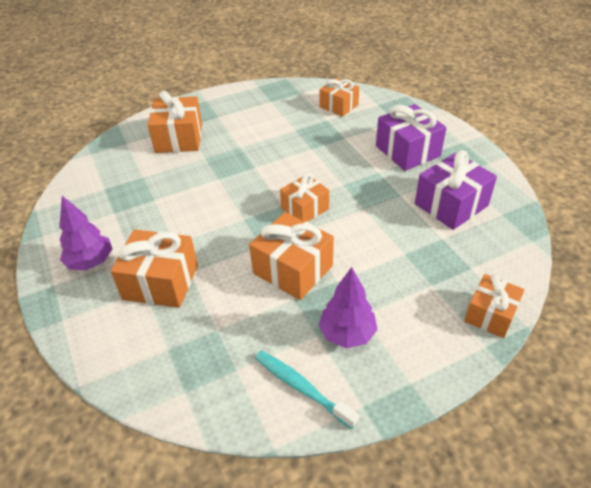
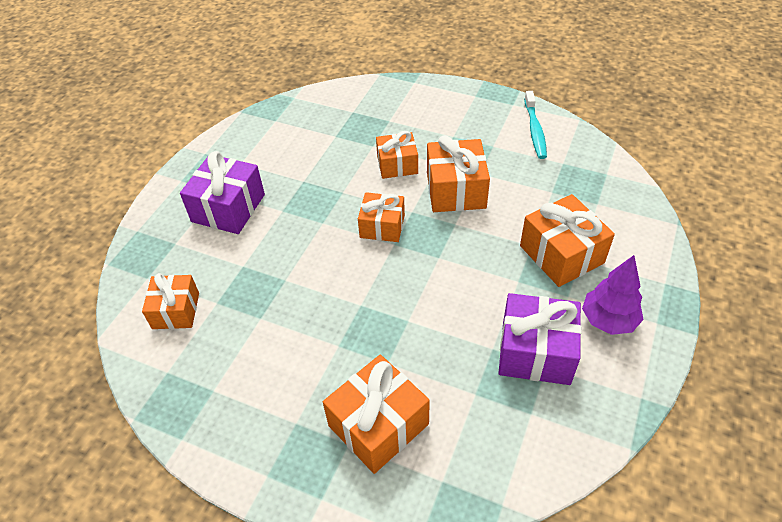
camera: 130 degrees left, 5 degrees up
(347, 334) = (475, 134): purple tree -> none
(451, 205) = (288, 148): purple gift -> purple gift (535, 352)
(490, 315) = (387, 89): orange gift -> orange gift (397, 165)

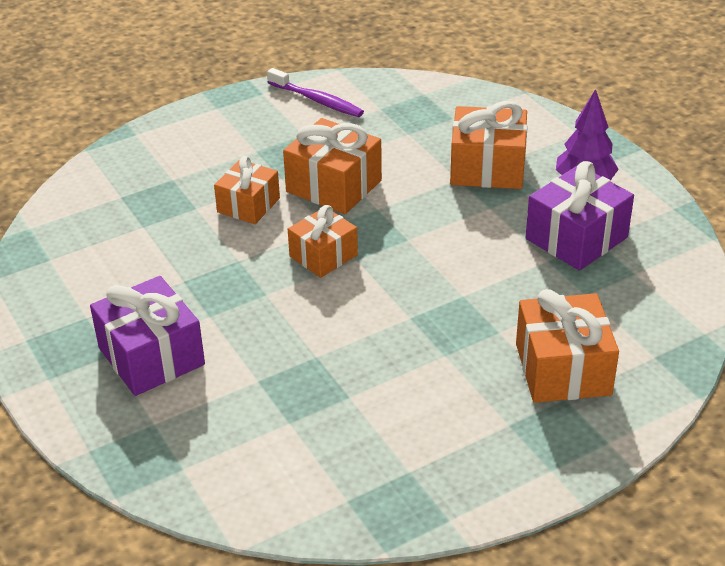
camera: 55 degrees left, 10 degrees down
(176, 310) = (264, 460): orange gift -> none
(535, 130) = (317, 100): turquoise toothbrush -> purple toothbrush

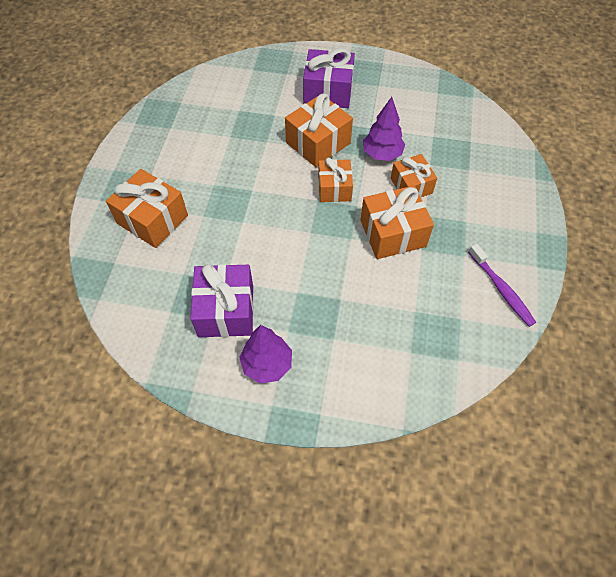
camera: 130 degrees right, 20 degrees up
(222, 249) = (382, 154): none -> purple tree
(317, 100) = (501, 289): purple toothbrush -> purple toothbrush turned 105 degrees counterclockwise
(487, 168) = (335, 323): orange gift -> orange gift (318, 143)

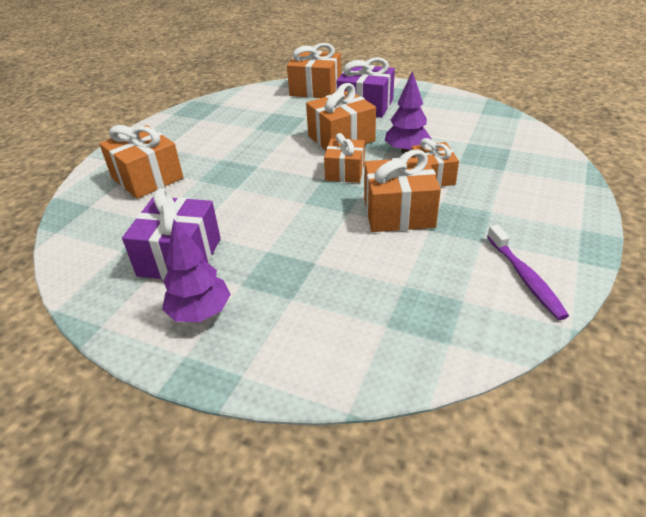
camera: 15 degrees right, 20 degrees down
(271, 69) = (315, 89): none -> orange gift

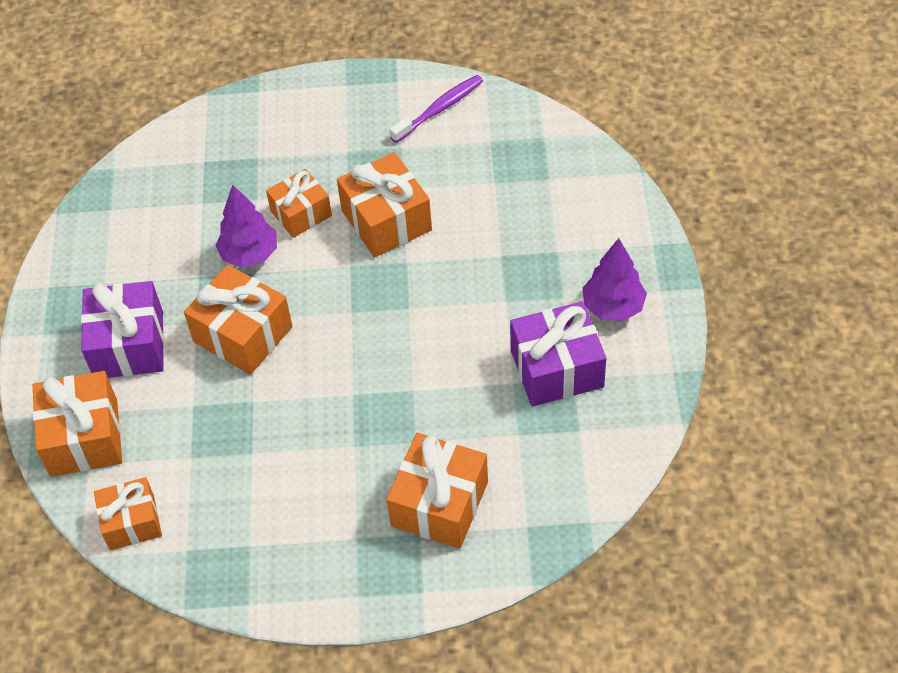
camera: 115 degrees left, 15 degrees up
(345, 172) = (326, 296): orange gift -> orange gift (132, 522)

